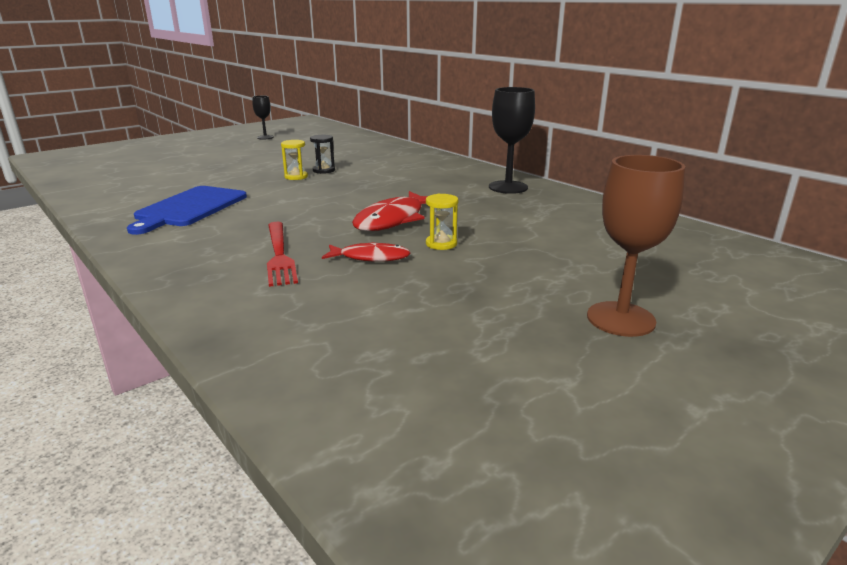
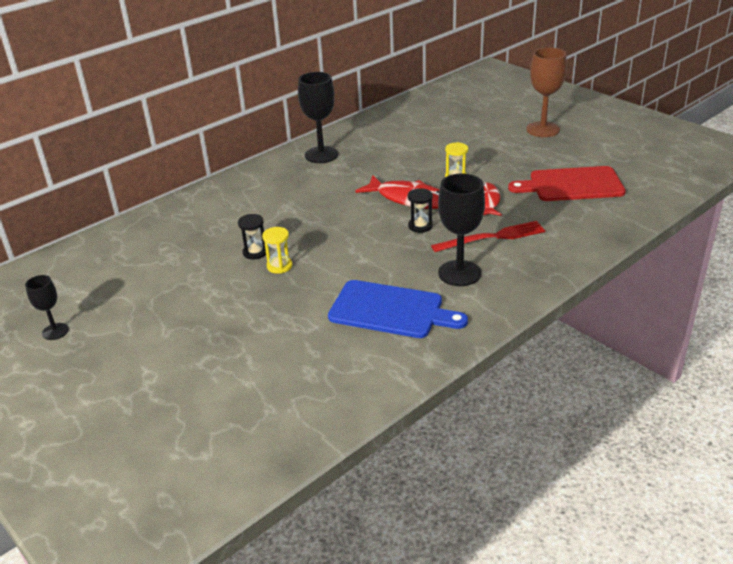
camera: 90 degrees left, 10 degrees up
(220, 235) = (459, 273): none -> black goblet
(329, 222) = (420, 226): none -> black hourglass
(396, 322) = (572, 185): none -> red cutting board

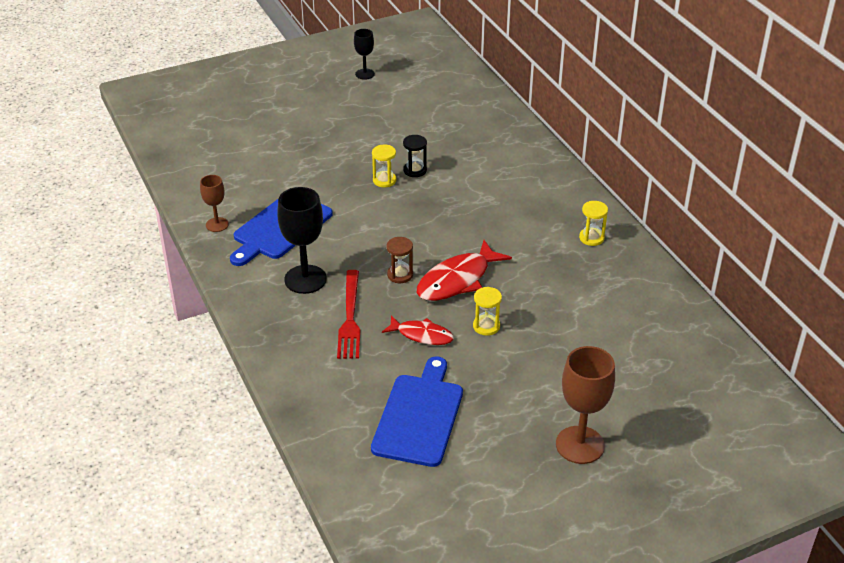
camera: 105 degrees right, 5 degrees up
(321, 155) = (591, 238): black goblet -> yellow hourglass
(409, 357) = (217, 224): none -> brown goblet
(420, 226) = (400, 275): black hourglass -> brown hourglass
(572, 185) = (419, 416): red cutting board -> blue cutting board

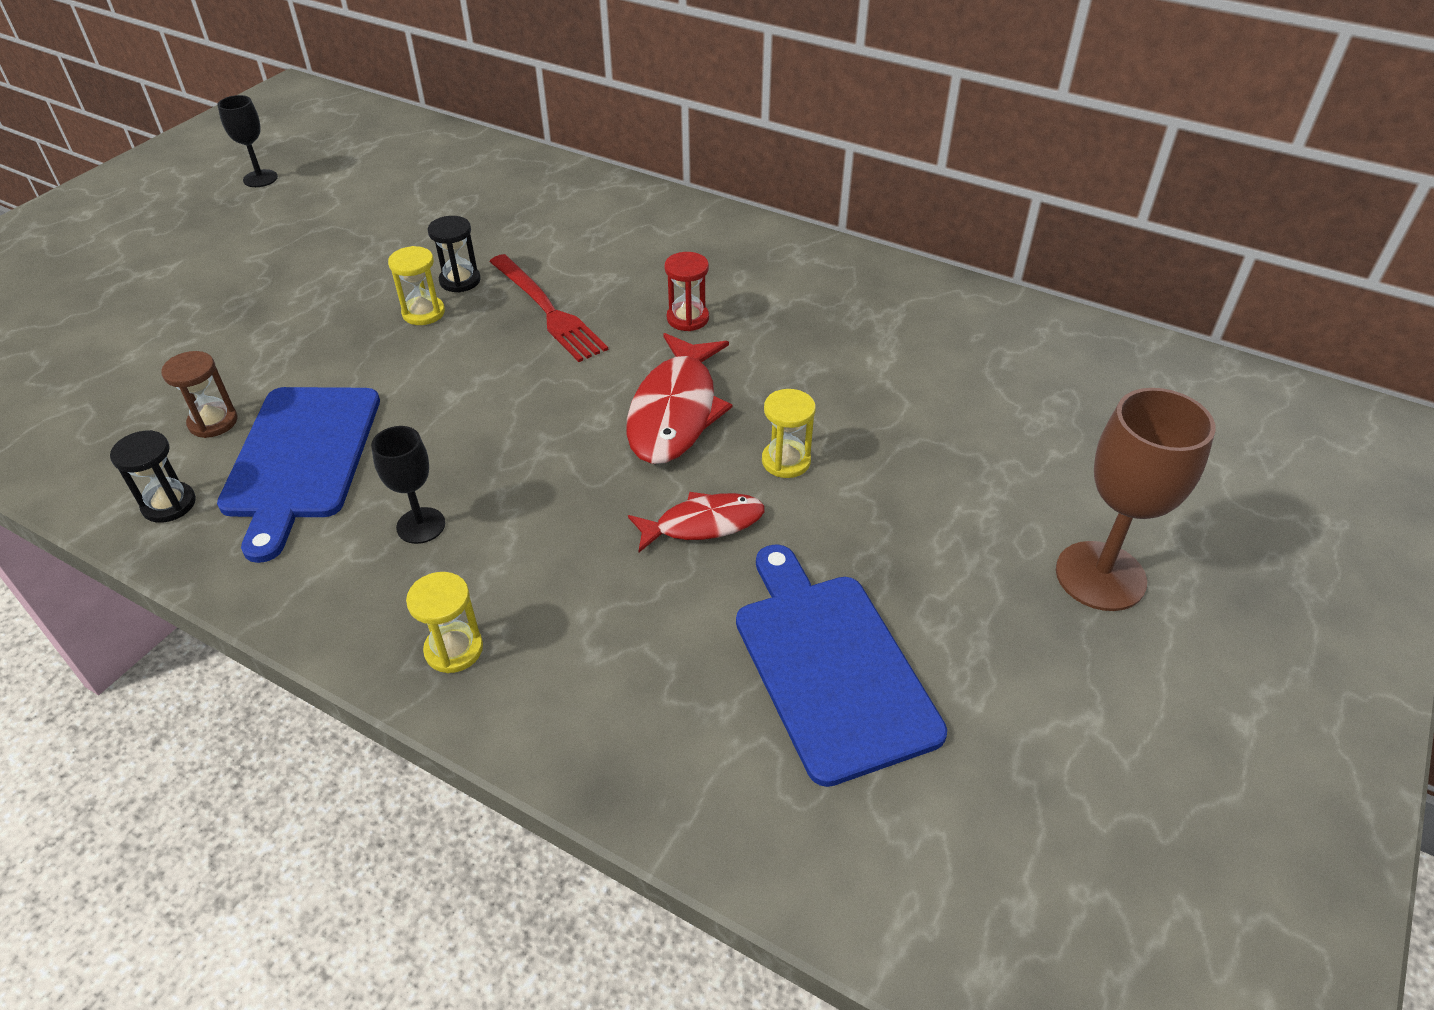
camera: 35 degrees left, 5 degrees up
(217, 224) = (169, 504): brown goblet -> black hourglass
(305, 279) = (421, 525): black goblet -> black goblet, size x0.57
(350, 318) = (558, 554): red fork -> red fork (547, 310)
(400, 275) = (578, 444): brown hourglass -> brown hourglass (213, 422)
(508, 237) = (687, 318): none -> red hourglass
(591, 238) = (800, 273): yellow hourglass -> yellow hourglass (454, 649)

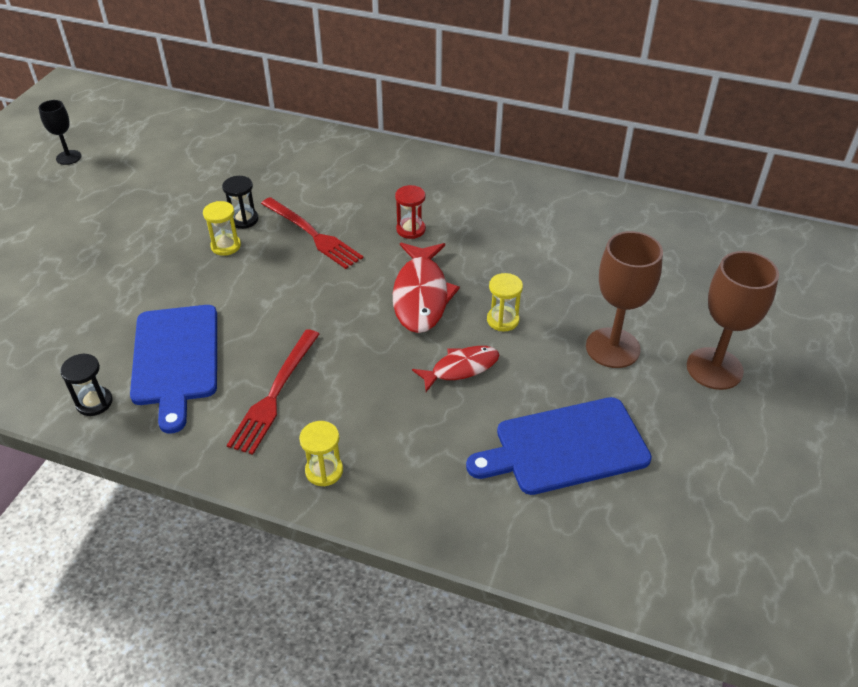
camera: 10 degrees left, 0 degrees up
(213, 422) = (103, 341): brown hourglass -> none
(421, 525) = (275, 394): black goblet -> red fork
(831, 666) = (565, 447): blue cutting board -> blue cutting board turned 75 degrees counterclockwise
(944, 523) = (612, 348): none -> brown goblet

